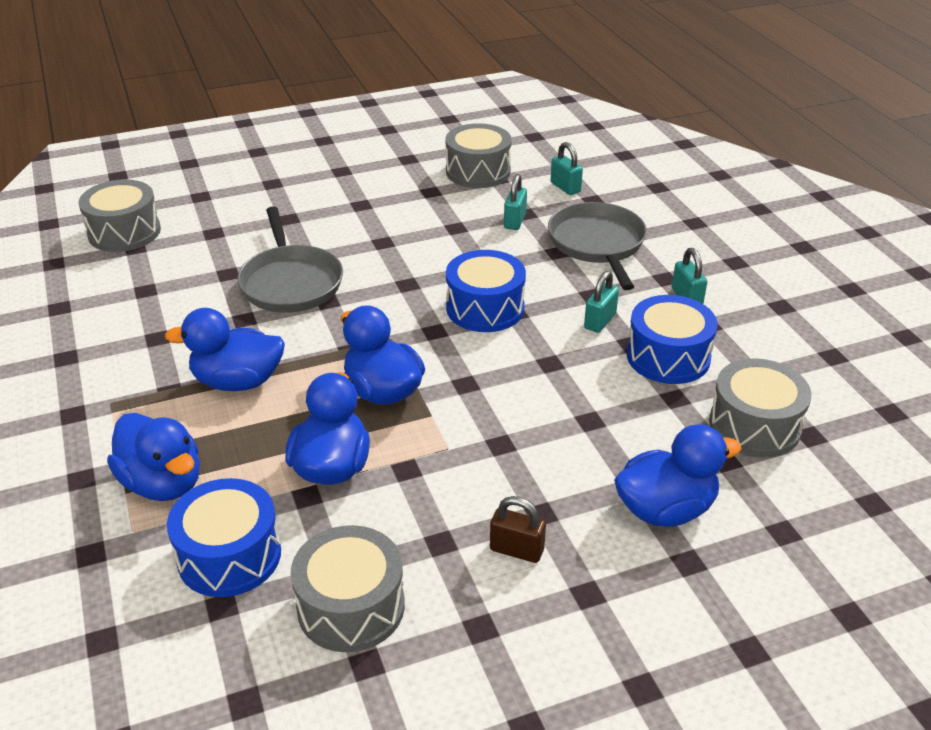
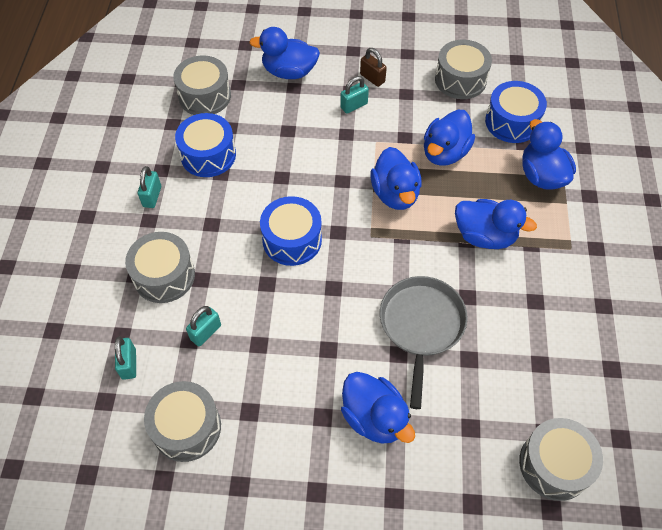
camera: 155 degrees left, 20 degrees up
(311, 215) = (374, 418): none -> blue duck
(597, 244) = (164, 276): grey pan -> grey drum
(600, 321) = (225, 198): turquoise padlock -> turquoise padlock (354, 105)

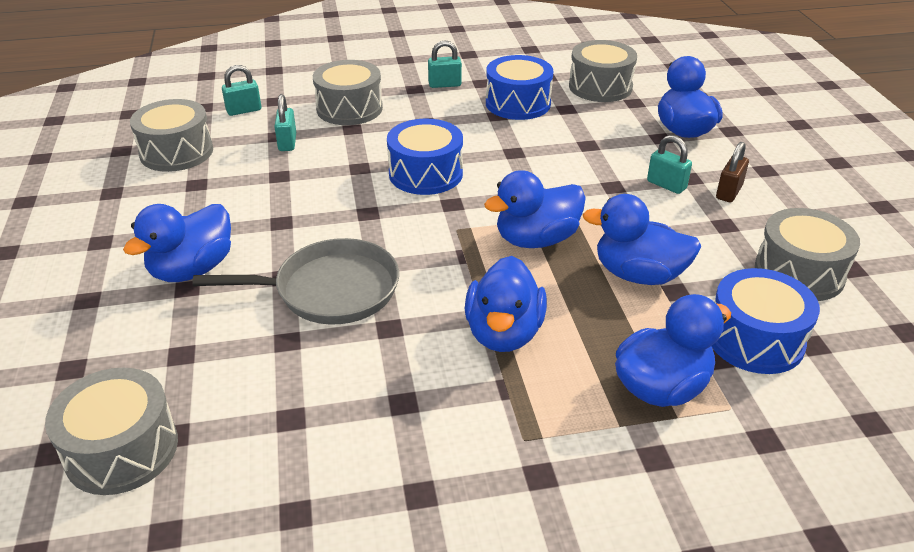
camera: 75 degrees right, 20 degrees down
(205, 332) = (287, 143): turquoise padlock -> turquoise padlock turned 60 degrees clockwise

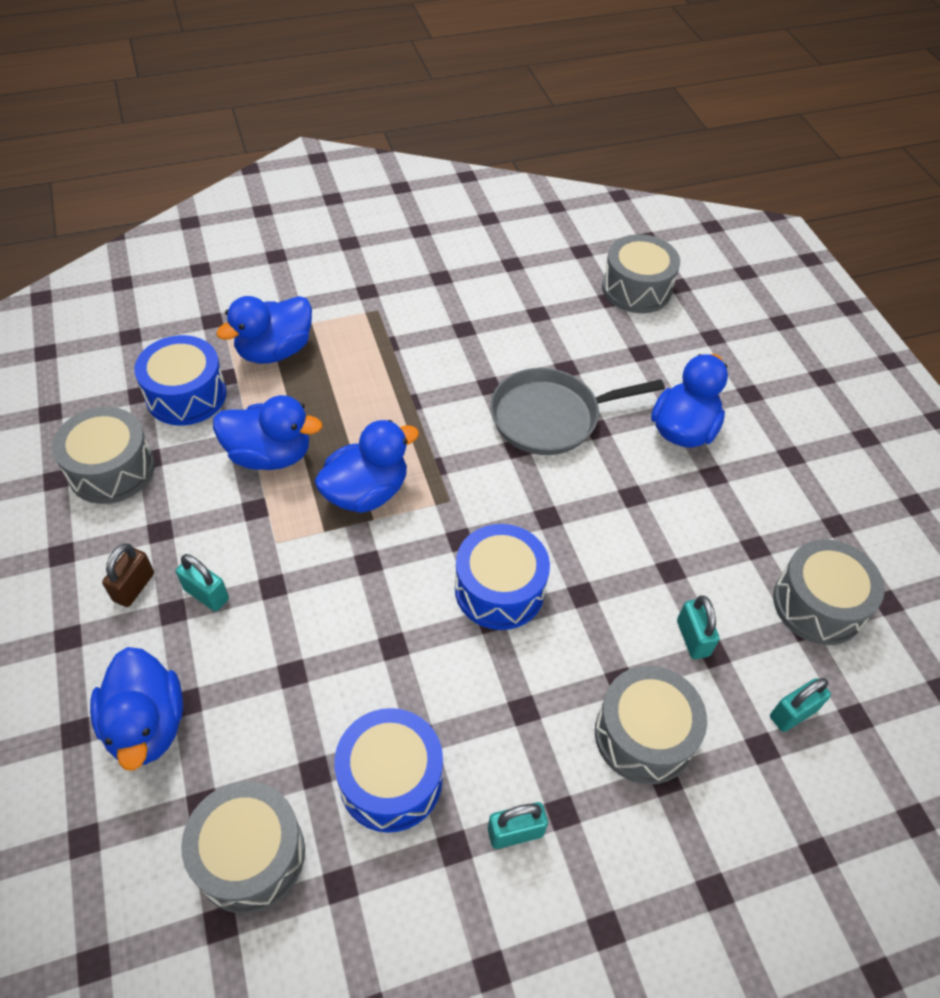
camera: 170 degrees right, 15 degrees up
(504, 333) = (394, 386): blue duck -> none

